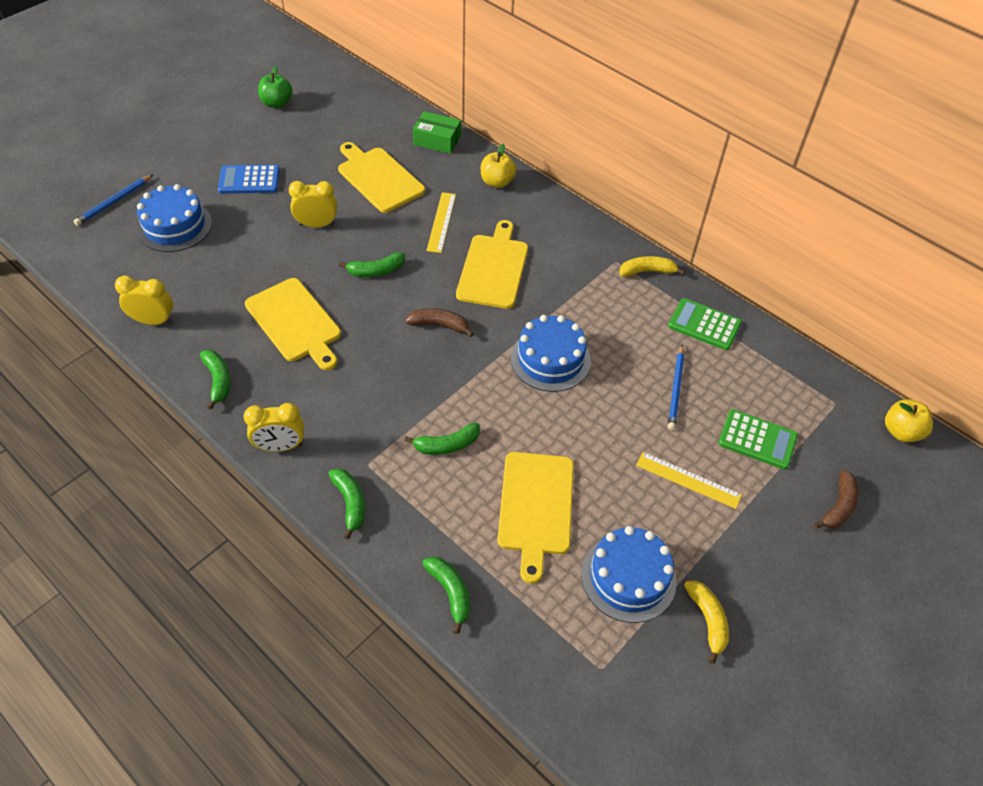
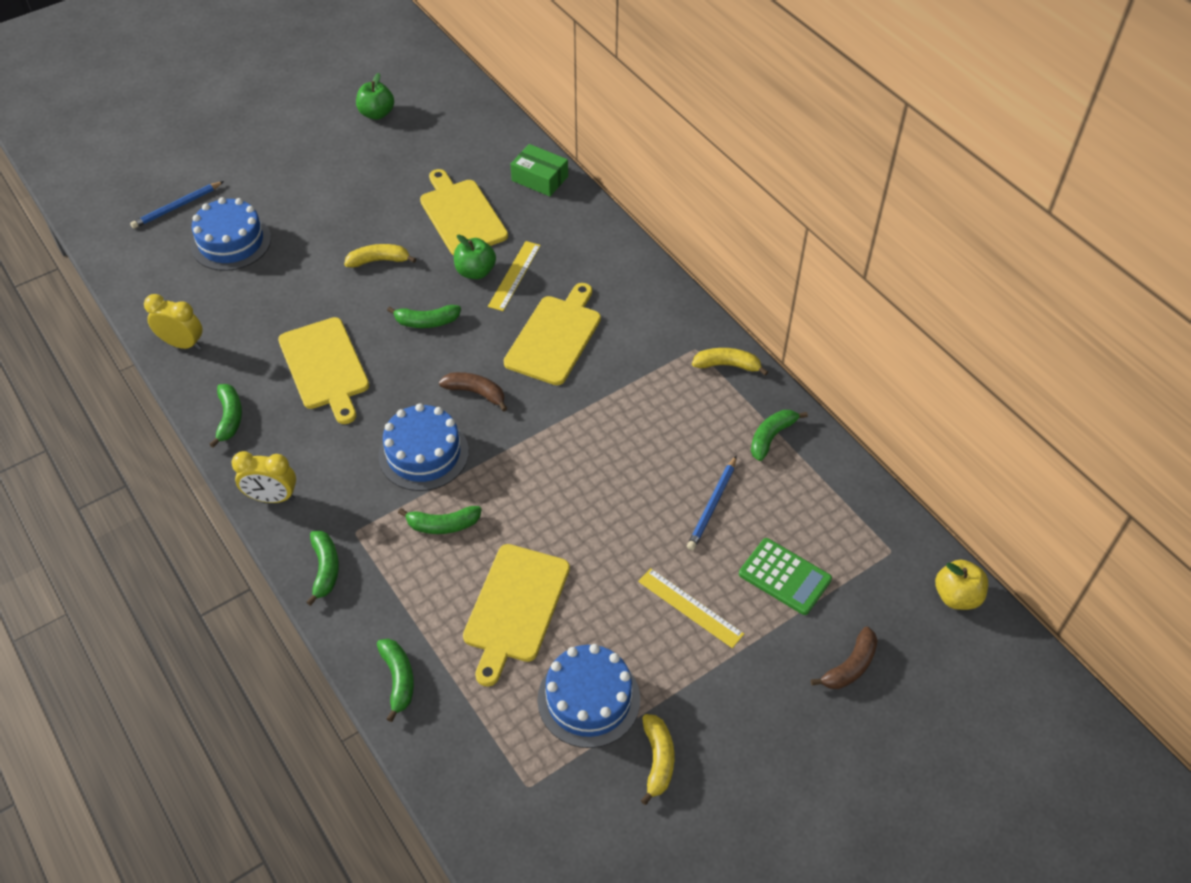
camera: 15 degrees right, 0 degrees up
(249, 180) = (322, 200): blue calculator -> none
(317, 225) = (379, 260): yellow clock -> yellow banana
(406, 223) = (475, 272): none -> green apple
(497, 182) = (591, 237): yellow apple -> none
(550, 359) = (584, 449): blue cake -> blue cake (423, 453)
(704, 325) = (771, 437): green calculator -> green banana

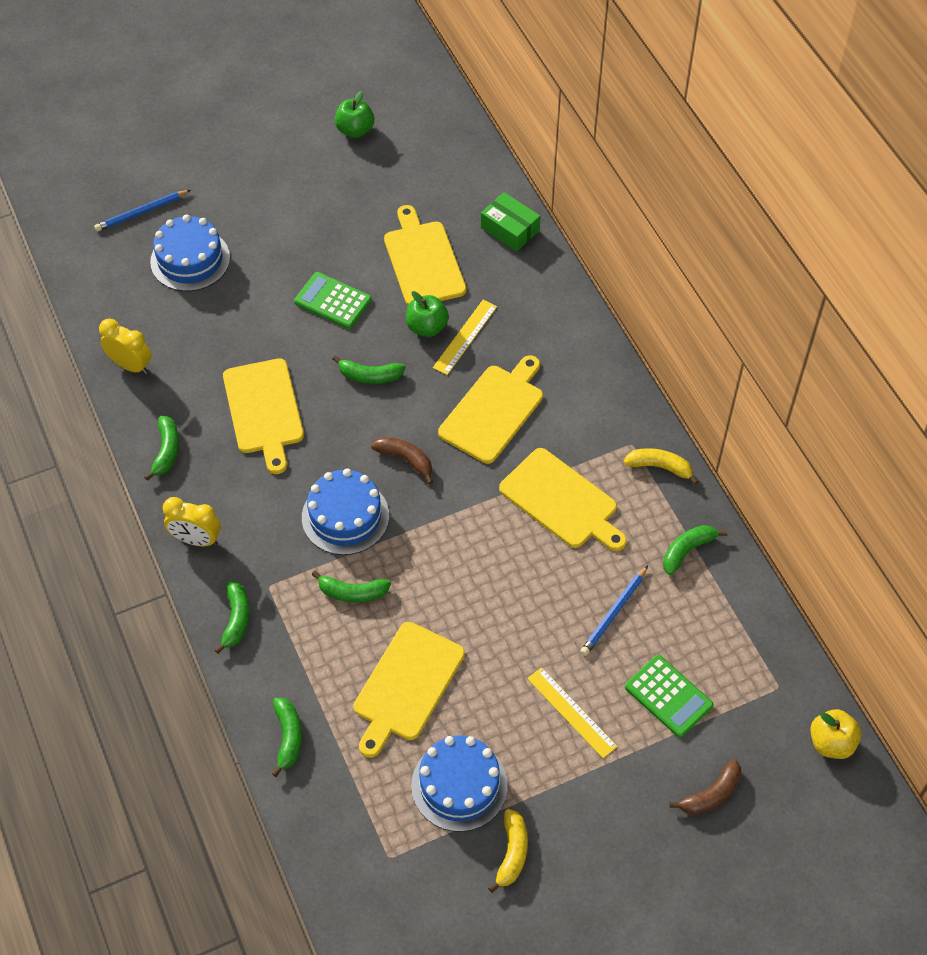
camera: 10 degrees right, 5 degrees up
(379, 260) = (333, 301): yellow banana -> green calculator
(638, 409) = (562, 501): none -> yellow cutting board

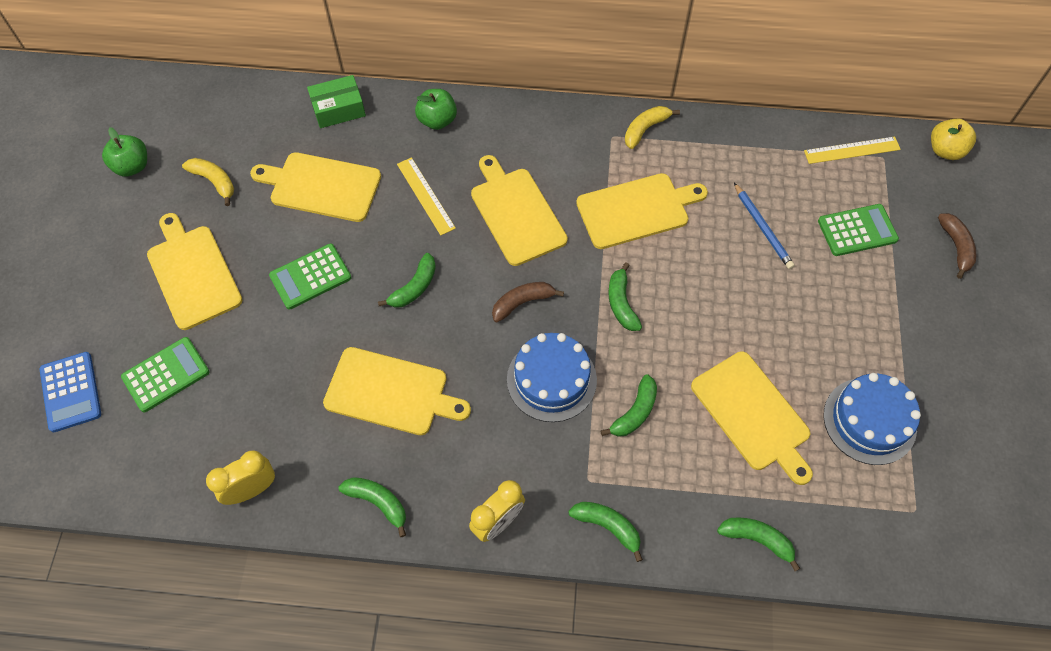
camera: 60 degrees left, 5 degrees up
(142, 212) = (71, 392): blue pencil -> blue calculator
(190, 260) = (166, 375): blue cake -> green calculator
(285, 225) = (192, 273): none -> yellow cutting board
(427, 327) = (394, 218): green apple -> green apple (437, 120)
(512, 853) = (950, 412): yellow banana -> yellow banana (214, 182)
(571, 712) = (839, 304): yellow ruler -> yellow ruler (852, 150)
(687, 550) = (732, 151): green banana -> green banana (621, 303)

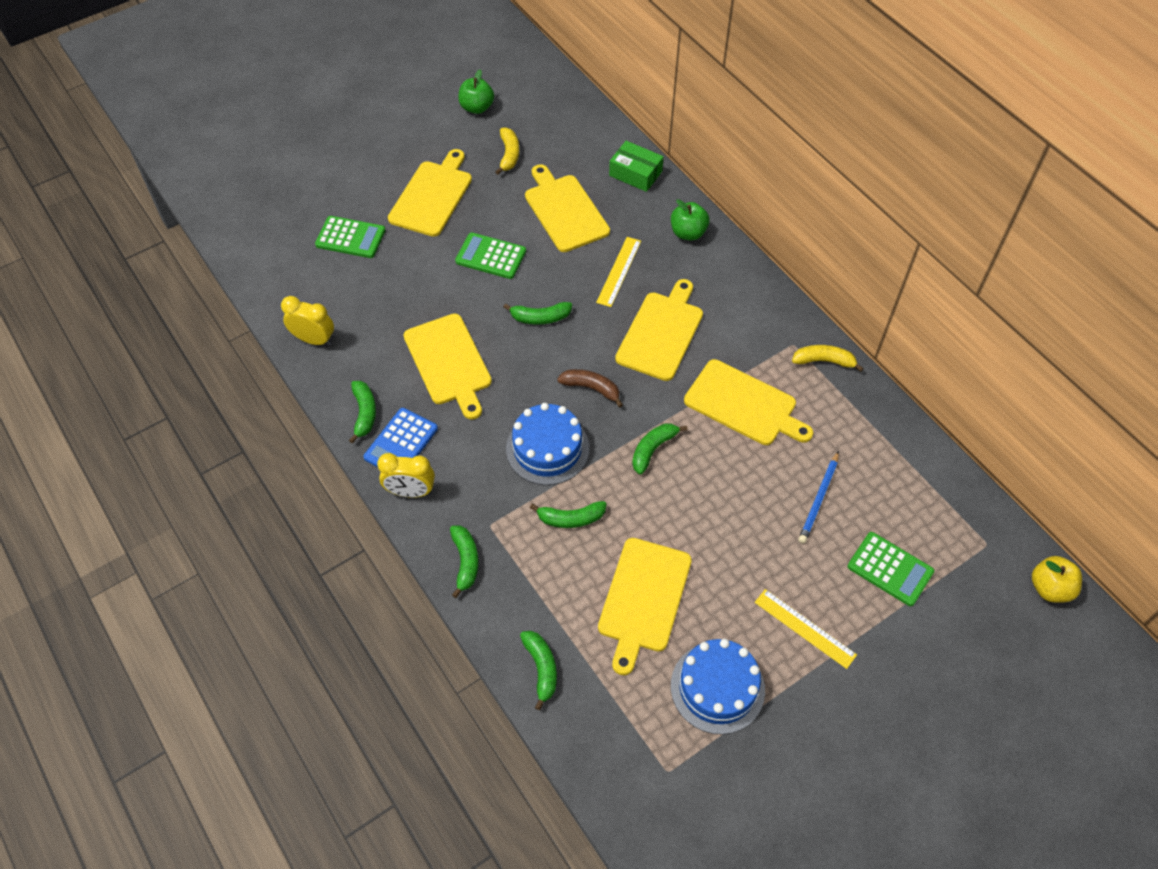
camera: 50 degrees right, 5 degrees down
(71, 392) = (297, 202): blue calculator -> blue calculator (401, 443)
(852, 150) = (967, 516): yellow ruler -> yellow ruler (804, 628)
(956, 247) = (955, 656): brown banana -> none

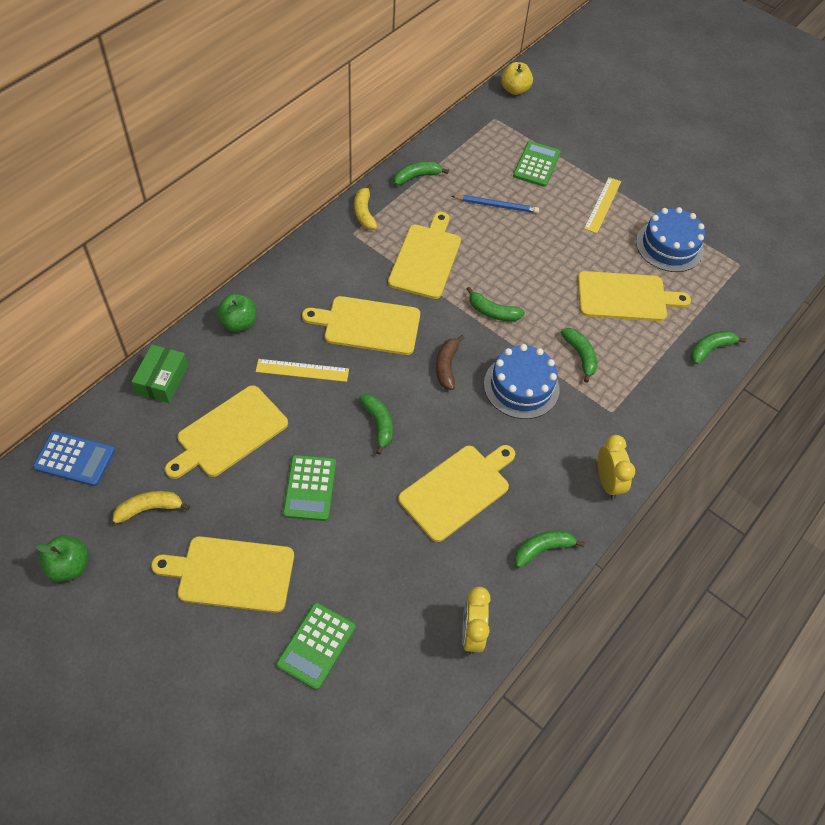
camera: 110 degrees left, 0 degrees up
(350, 238) = (316, 645): green calculator -> green calculator turned 150 degrees counterclockwise
(401, 443) = (562, 505): blue calculator -> blue calculator (74, 459)
(465, 562) = (652, 421): green banana -> green banana (417, 177)

